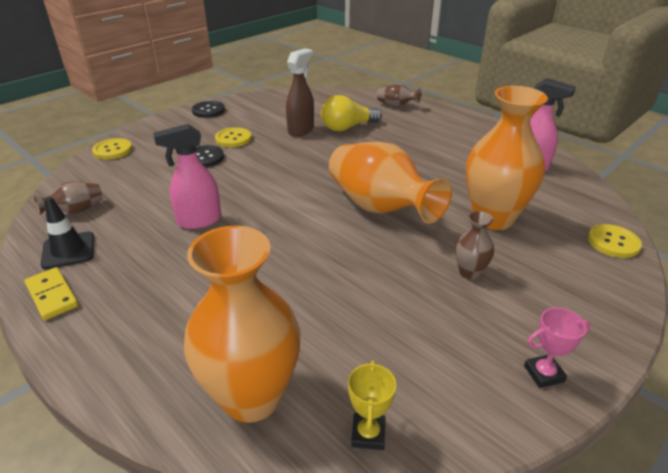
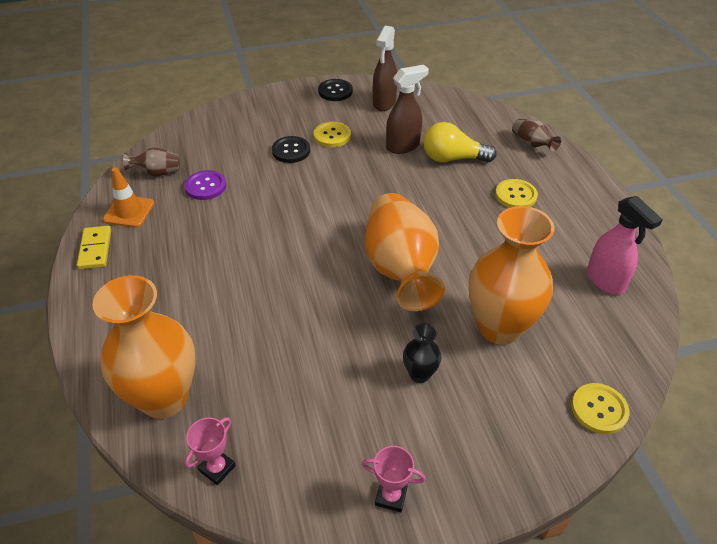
camera: 30 degrees right, 10 degrees up
(68, 250) = (129, 211): black traffic cone -> orange traffic cone
(112, 150) = (223, 115): yellow button -> yellow button (516, 195)
(141, 205) = (205, 186): none -> purple button
(199, 221) = (238, 221): pink spray bottle -> none
(258, 108) = (384, 103): none -> brown spray bottle
(368, 434) = (217, 468): yellow trophy -> pink trophy
(469, 272) = (419, 374): brown vase -> black vase

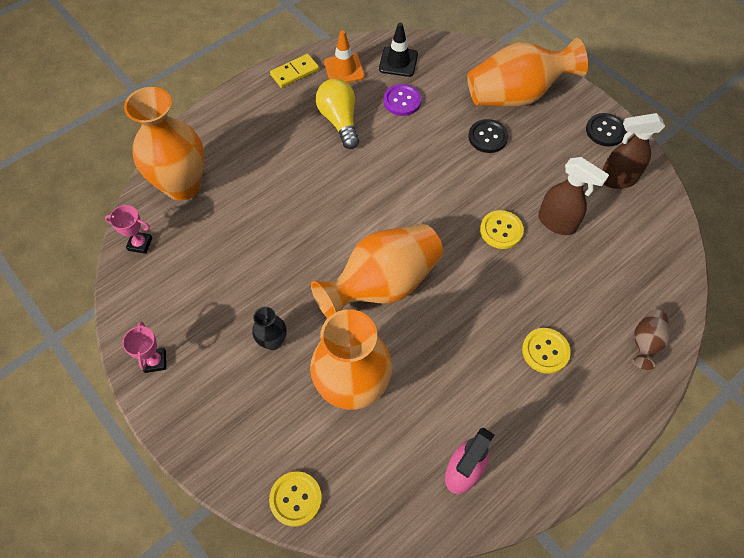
camera: 65 degrees right, 15 degrees up
(157, 173) = (398, 62): brown vase -> black traffic cone
(261, 120) = (516, 95): none -> orange vase
(332, 136) = (532, 158): yellow button -> yellow button (501, 230)
(452, 158) = (567, 273): yellow light bulb -> yellow light bulb (339, 121)

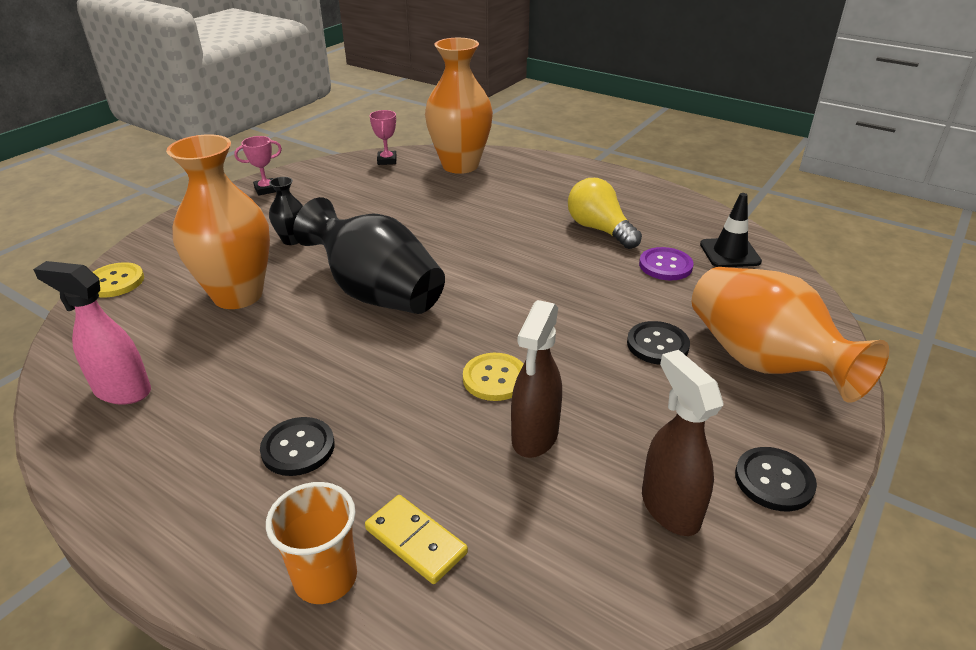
camera: 75 degrees right, 25 degrees down
(294, 72) = (648, 192): yellow domino -> yellow domino (416, 541)
(339, 121) = (599, 229): yellow light bulb -> yellow light bulb turned 90 degrees counterclockwise
(344, 69) = (681, 219): orange traffic cone -> none
(382, 284) = (377, 293): orange vase -> black vase
(545, 351) = (298, 448): yellow button -> black button
(645, 343) = (325, 578): brown vase -> orange cup

